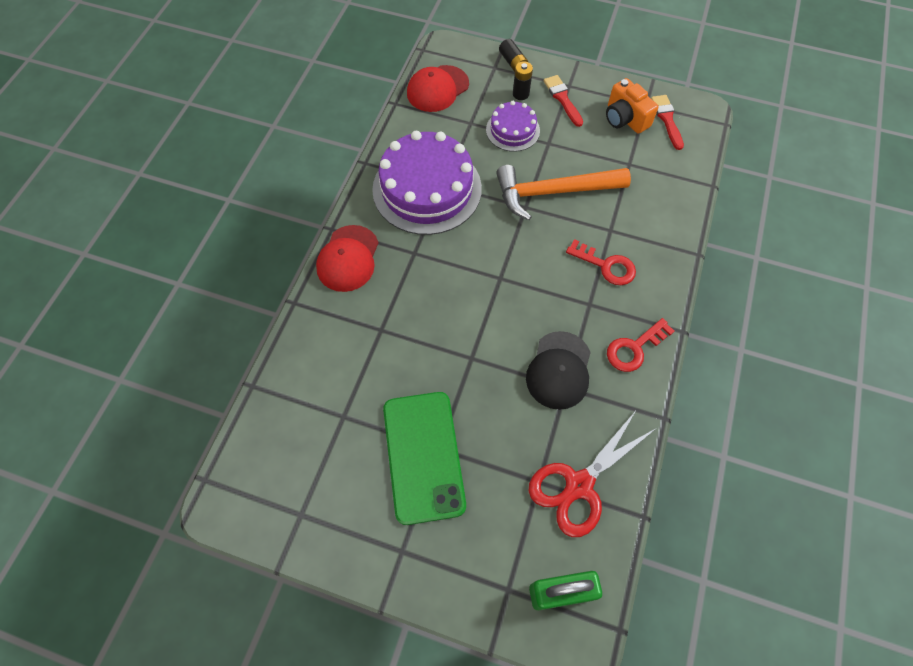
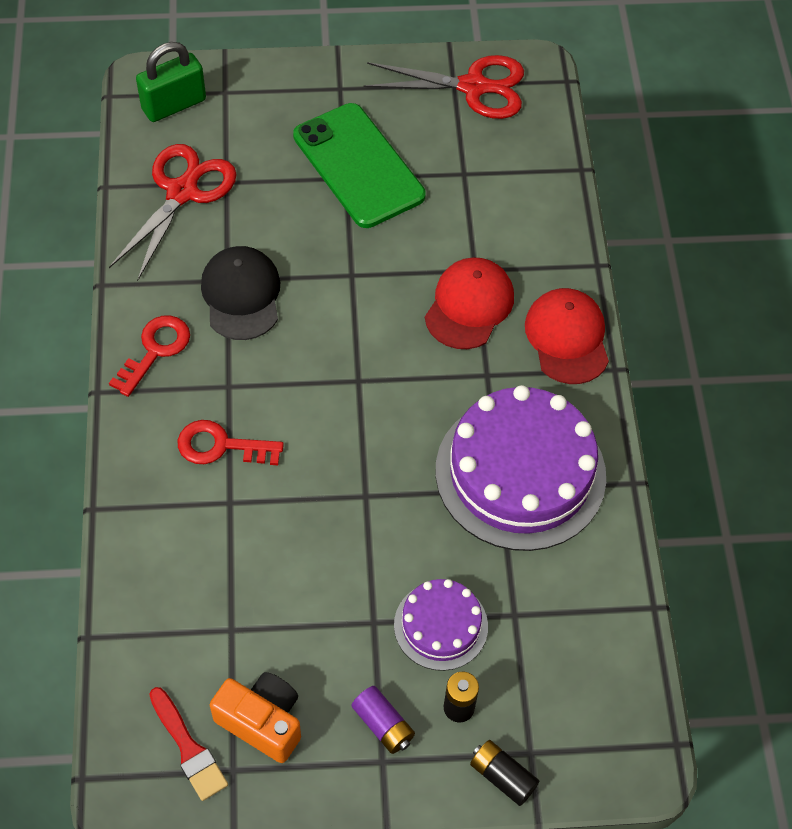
camera: 155 degrees right, 5 degrees down
(286, 504) = (473, 87): none -> red scissors
(437, 89) = (603, 664): red cap -> red cap (469, 305)
(553, 192) = (333, 534): orange hammer -> none
(562, 99) = (383, 725): red brush -> purple battery

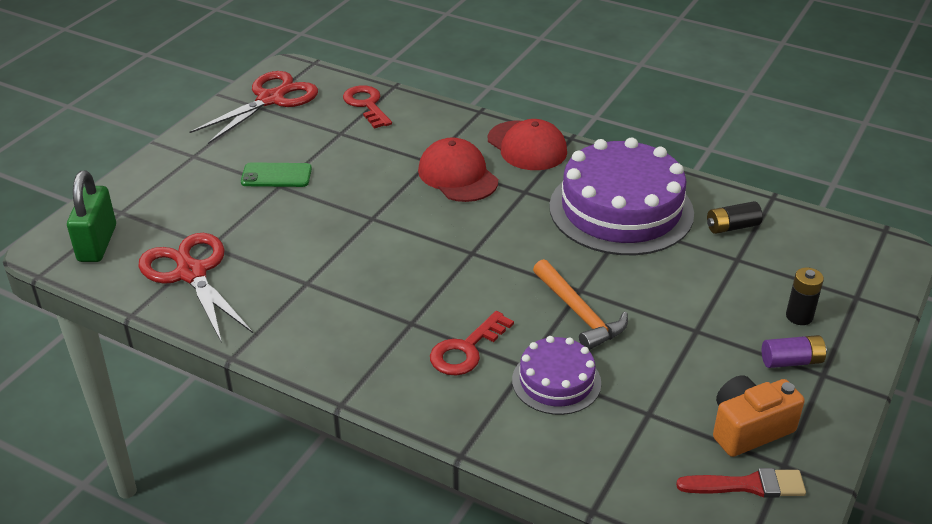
camera: 55 degrees left, 20 degrees down
(155, 350) = (334, 351): red key -> red key (366, 105)
(241, 295) = (330, 281): black cap -> none
(331, 511) = (579, 313): none -> orange hammer
(358, 166) = (276, 175): green phone -> green phone, size x0.51
(440, 625) = (723, 297): purple cake -> purple cake (556, 381)
(502, 776) = (869, 318): black battery -> black battery (732, 227)
(567, 338) = (527, 146): red cap -> red cap turned 150 degrees counterclockwise

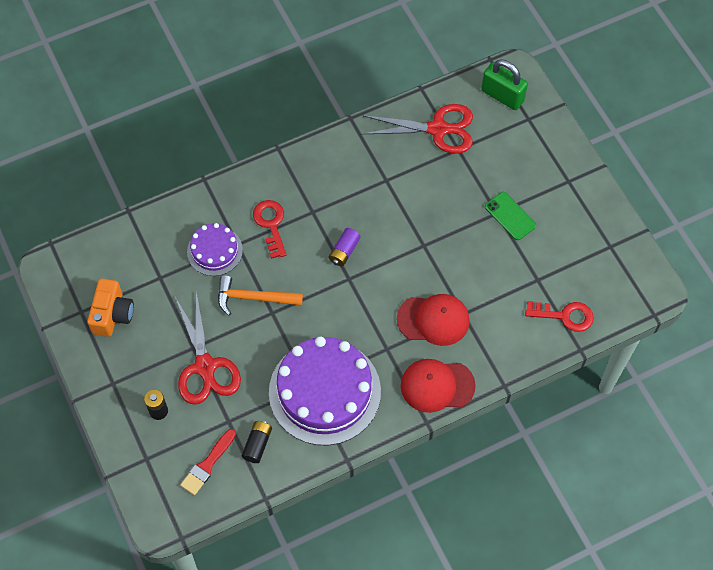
camera: 125 degrees right, 25 degrees up
(270, 99) = (615, 258): red scissors -> red scissors (205, 366)
(276, 175) = (510, 216): green phone -> green phone turned 75 degrees counterclockwise
(747, 485) = (85, 285): red brush -> red brush (207, 464)
(791, 361) = (133, 375): purple battery -> purple battery (344, 251)

